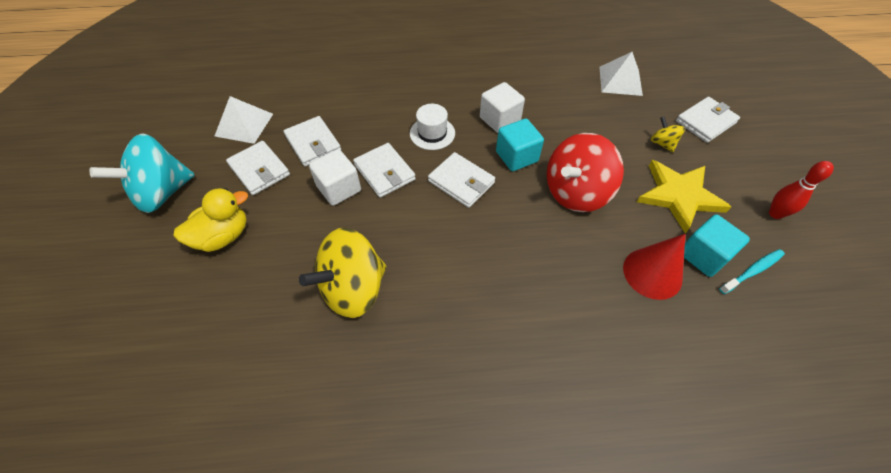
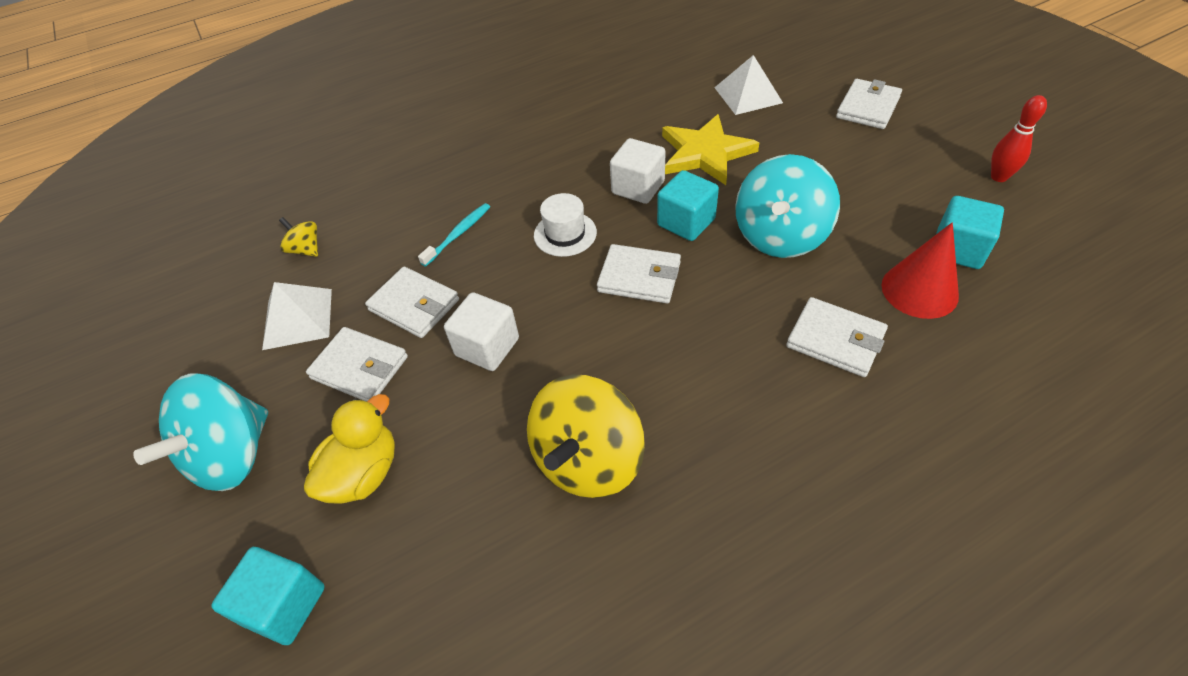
camera: 20 degrees left, 5 degrees down
(138, 294) = (284, 605): none -> turquoise cube
(384, 172) = (535, 303): white wallet -> white wallet (835, 340)
(575, 192) = (780, 236): red spinning top -> turquoise spinning top
(662, 143) = (838, 147): yellow spinning top -> yellow spinning top (306, 249)
(679, 196) = (892, 196): yellow star -> yellow star (705, 153)
(752, 271) = (1016, 245): turquoise toothbrush -> turquoise toothbrush (458, 234)

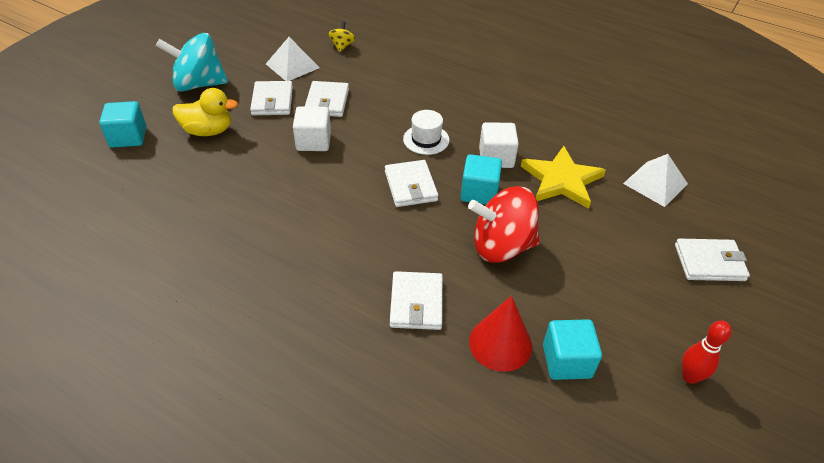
camera: 55 degrees right, 5 degrees down
(458, 234) = (393, 96): turquoise toothbrush -> none
(588, 460) = (256, 211): yellow spinning top -> none
(780, 236) = (501, 246): turquoise spinning top -> red spinning top

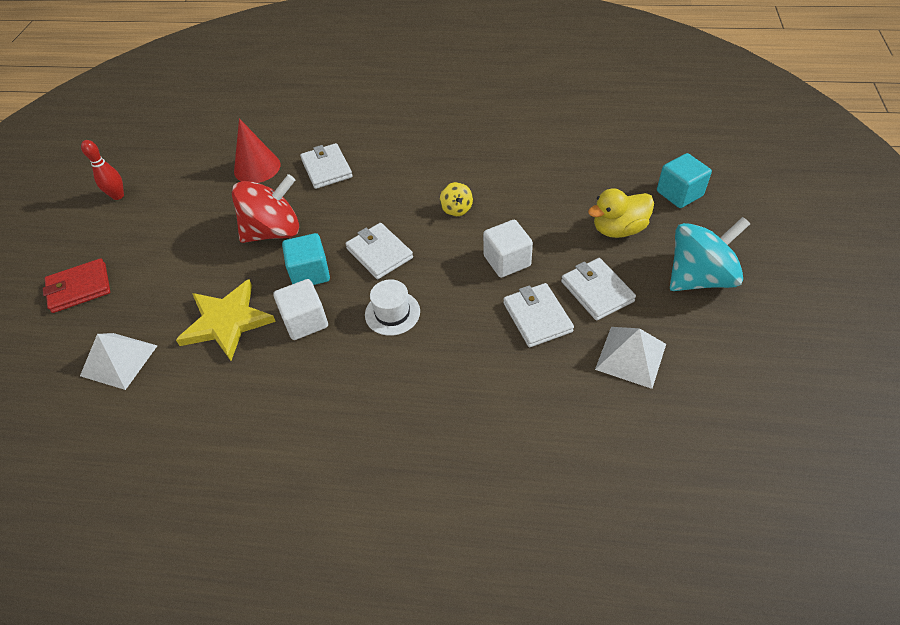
camera: 160 degrees right, 5 degrees up
(342, 46) = (603, 428): yellow spinning top -> yellow spinning top (456, 209)
(566, 361) = (208, 174): turquoise cube -> none
(709, 262) = (79, 288): white wallet -> red wallet

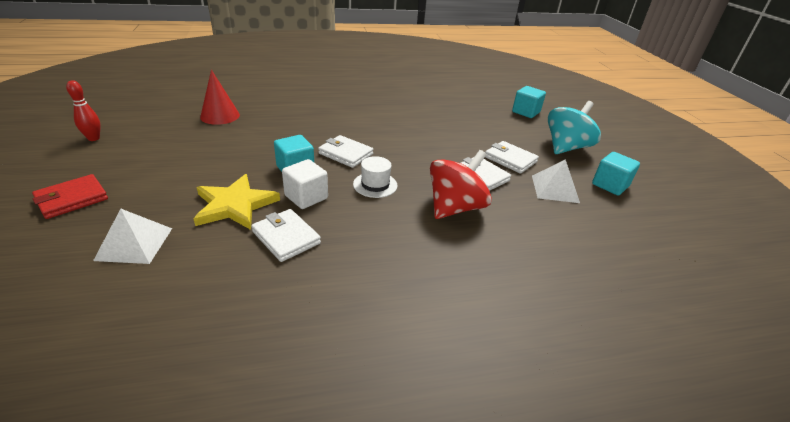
camera: 25 degrees left, 15 degrees down
(273, 231) = (252, 149): red spinning top -> red spinning top (455, 207)
(326, 168) = (279, 113): white wallet -> white wallet (286, 237)
(456, 209) = (389, 127): yellow spinning top -> none
(507, 261) = (441, 150): white cube -> none
(618, 229) = (502, 130): yellow duck -> none
(721, 363) = (610, 185): none -> turquoise cube

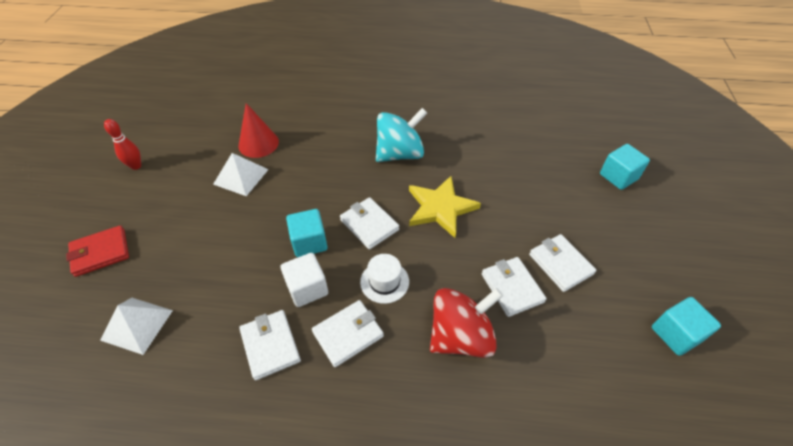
camera: 20 degrees right, 15 degrees up
(235, 205) = (236, 288): yellow star -> yellow star (440, 208)
(357, 220) = (348, 334): none -> white wallet
(554, 188) = (597, 326): white pyramid -> white pyramid (241, 176)
(566, 147) = (645, 253): turquoise spinning top -> turquoise spinning top (400, 154)

